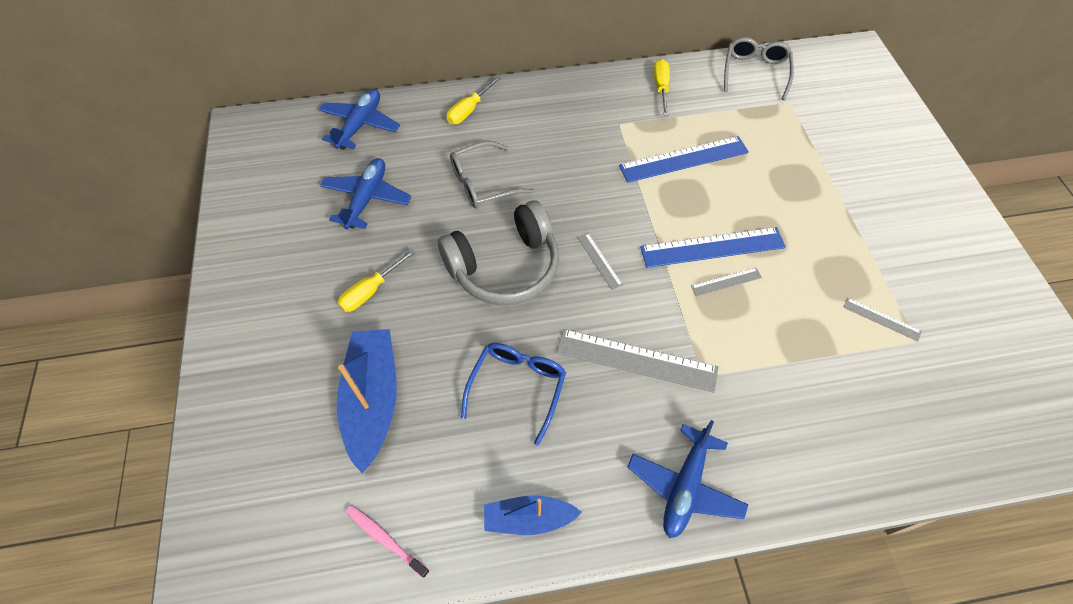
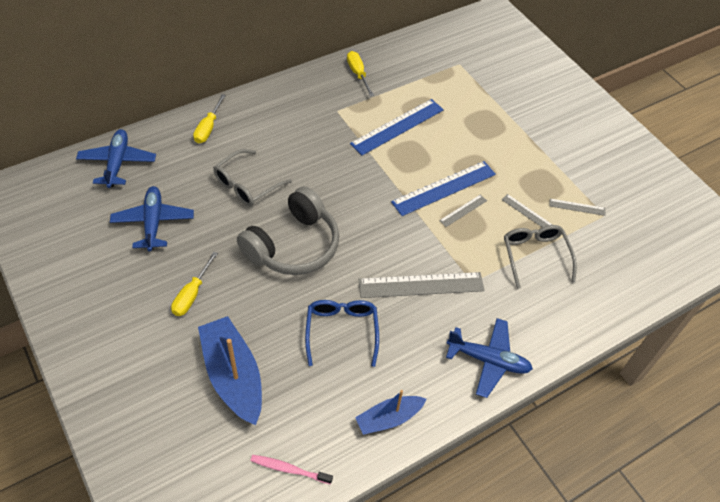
camera: 25 degrees left, 5 degrees down
(599, 261) = (364, 221): grey ruler -> grey ruler (527, 212)
(685, 486) = (488, 360): blue plane -> blue plane turned 75 degrees counterclockwise
(755, 72) = (425, 45): grey glasses -> grey glasses (535, 255)

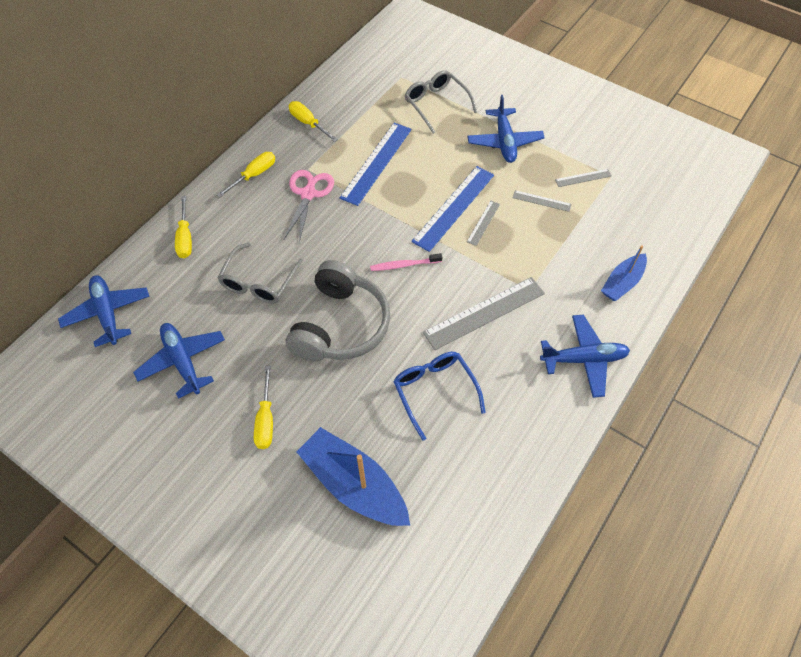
camera: 20 degrees left, 5 degrees up
(289, 469) = (460, 552): pink toothbrush -> pink toothbrush (404, 265)
(290, 99) = (254, 175): none -> yellow screwdriver
(326, 130) = (308, 193): none -> pink scissors
(389, 418) = (525, 457): blue boat -> blue boat (622, 283)
(521, 150) = (504, 141): none -> blue plane
(535, 255) = (571, 240): grey glasses -> grey glasses (436, 104)

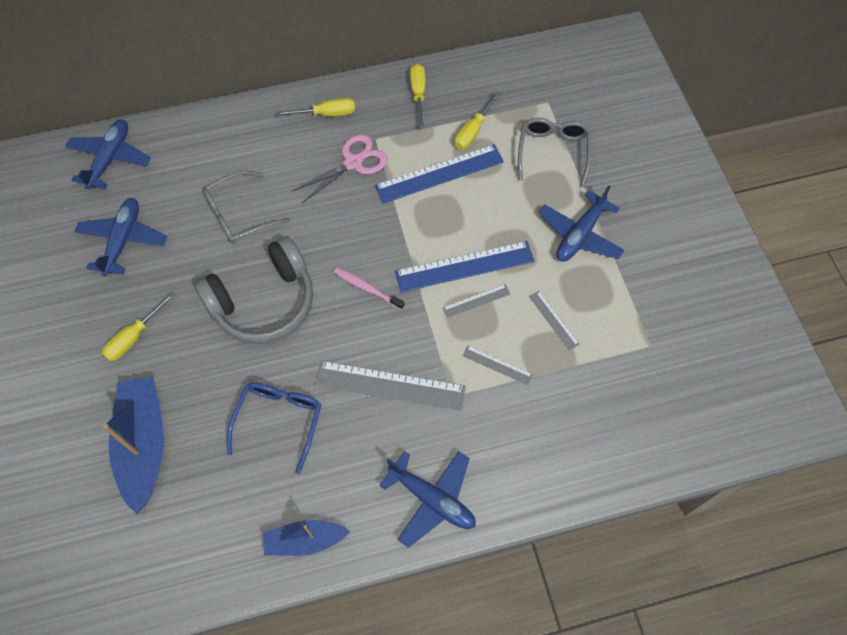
camera: 40 degrees right, 5 degrees up
(185, 238) = (222, 134): yellow screwdriver -> yellow screwdriver (473, 131)
(583, 178) = (619, 327): grey ruler -> grey ruler (497, 365)
(622, 283) = (545, 458): blue boat -> blue boat (305, 540)

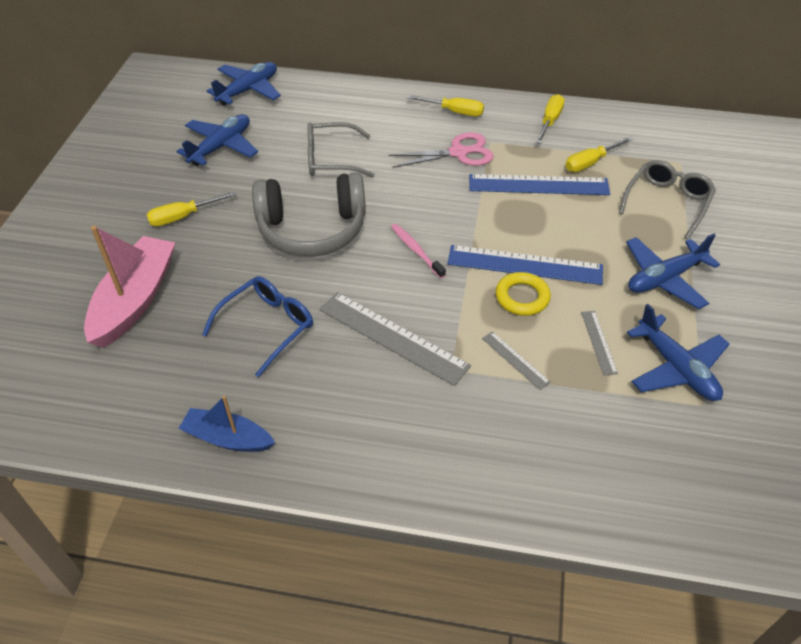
camera: 25 degrees right, 15 degrees down
(144, 445) = (135, 300): blue boat -> pink boat
(432, 499) = (378, 455): blue plane -> blue plane (676, 368)
(476, 301) = (522, 297): grey ruler -> yellow ring

